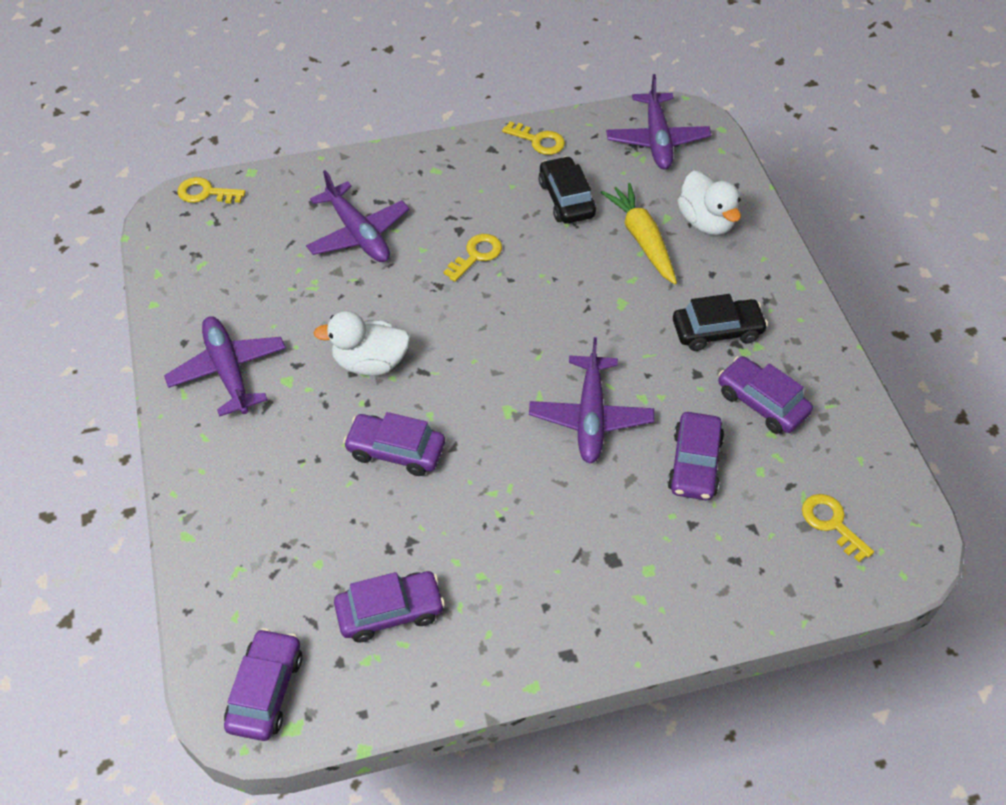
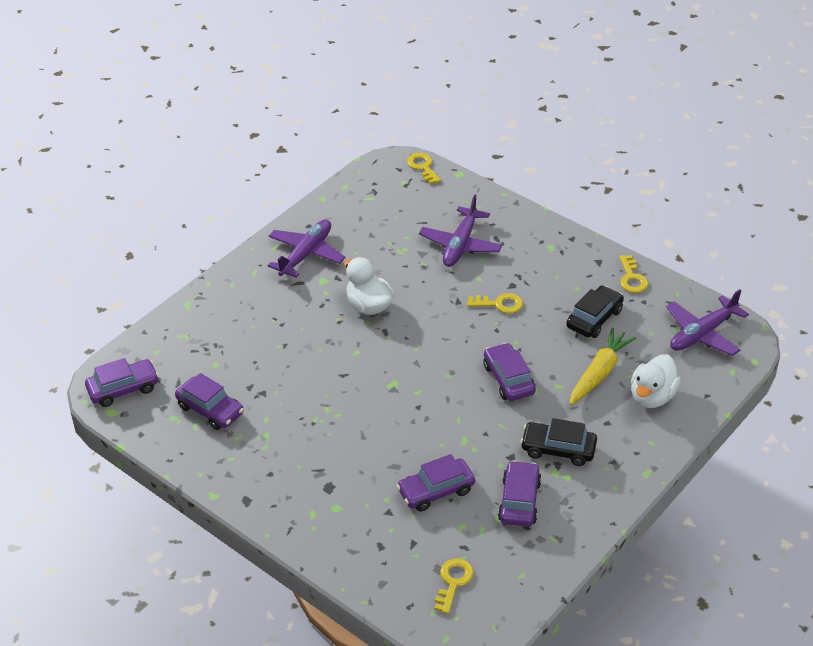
camera: 55 degrees right, 10 degrees down
(395, 451) = (317, 352): purple car -> purple car (508, 379)
(590, 417) = (424, 423): purple plane -> none
(717, 331) = (558, 449): black car -> black car turned 150 degrees clockwise

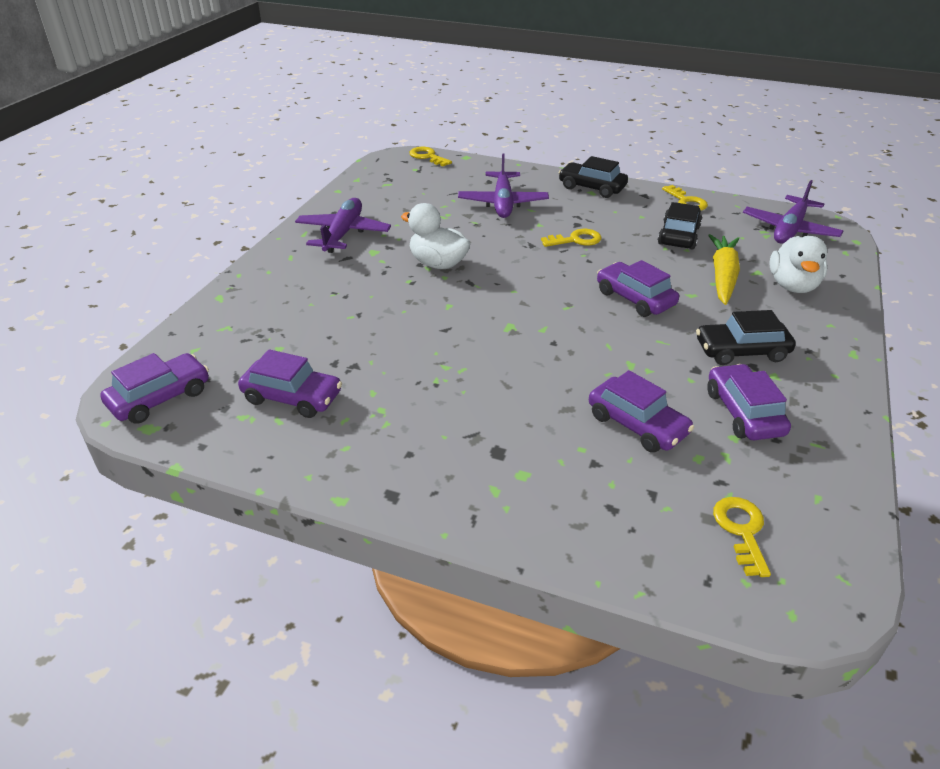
camera: 20 degrees left, 5 degrees down
(436, 491) = (637, 424): purple car -> purple car turned 90 degrees counterclockwise
(554, 241) = (592, 188): none -> black car

